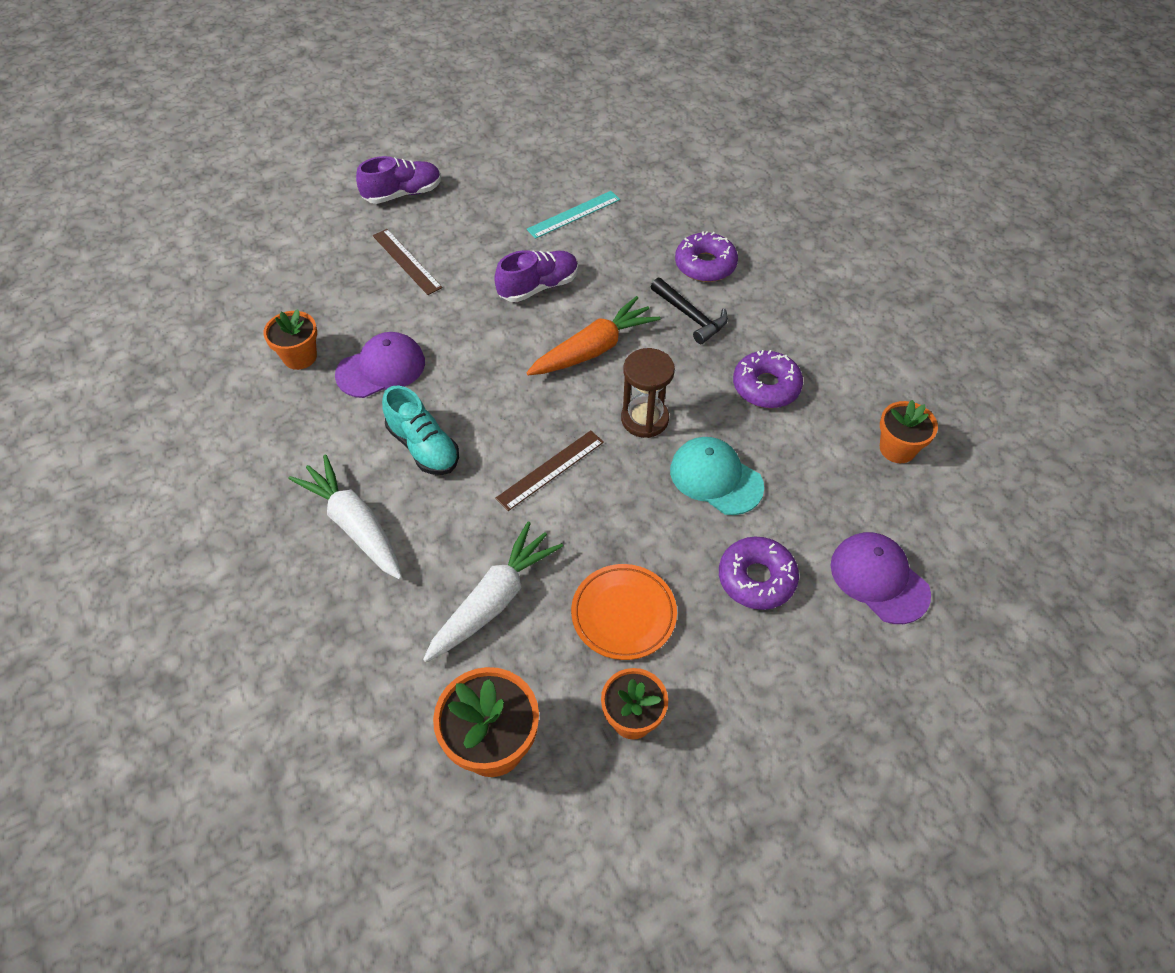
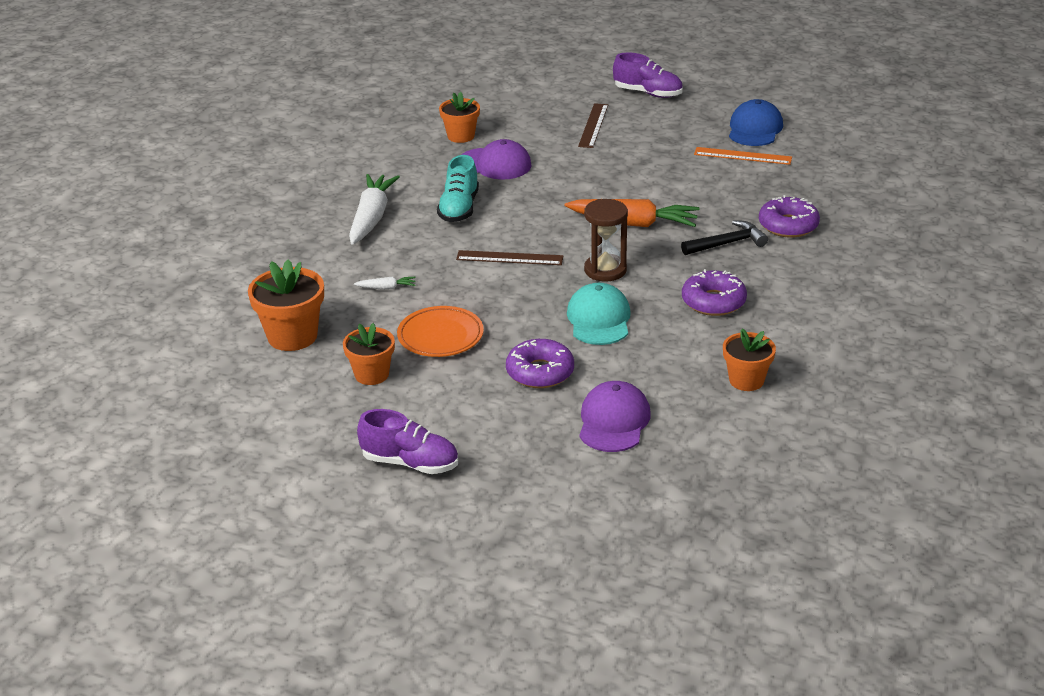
camera: 50 degrees right, 20 degrees down
(494, 600) = (387, 288): white carrot -> white carrot, size x0.44
(538, 287) = (653, 178): purple shoe -> purple shoe (410, 463)
(543, 179) = (755, 129): none -> blue cap
(573, 214) = (742, 156): turquoise ruler -> orange ruler
(691, 316) = (727, 243): black hammer -> black hammer turned 120 degrees counterclockwise

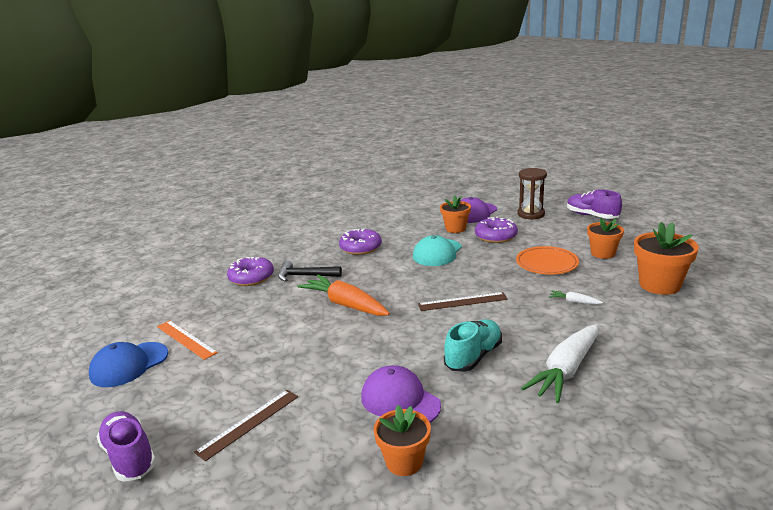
camera: 150 degrees left, 10 degrees down
(509, 258) = (462, 302): brown ruler -> brown ruler turned 45 degrees counterclockwise
(605, 270) = (403, 278): brown hourglass -> brown hourglass (531, 214)
(746, 380) = (392, 215): orange flower pot -> orange flower pot (455, 228)

